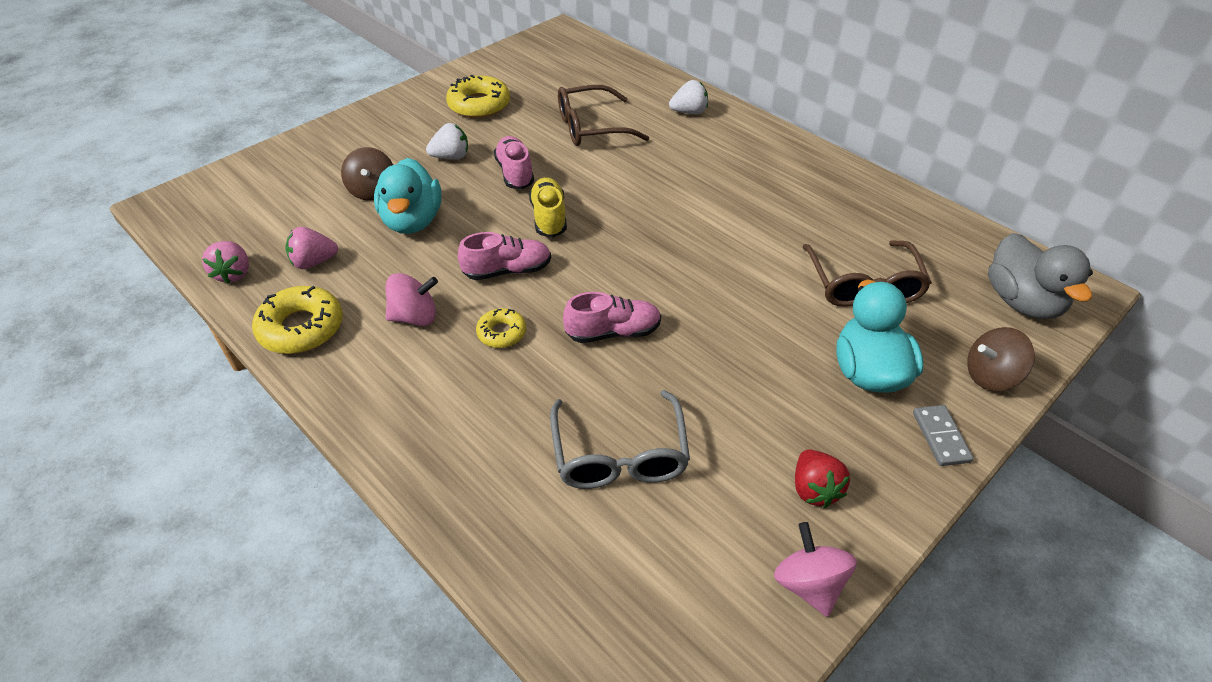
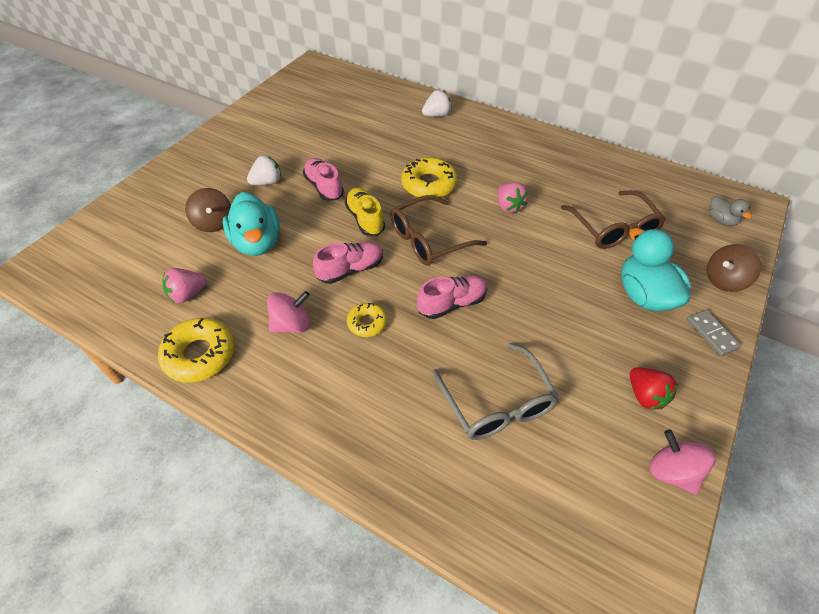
camera: 15 degrees left, 5 degrees up
(233, 274) = (121, 319): pink strawberry -> pink strawberry (508, 207)
(479, 105) = (273, 135): yellow donut -> yellow donut (429, 185)
(591, 127) = (368, 139): brown glasses -> brown glasses (428, 239)
(1022, 302) = (721, 220): grey duck -> grey duck, size x0.52

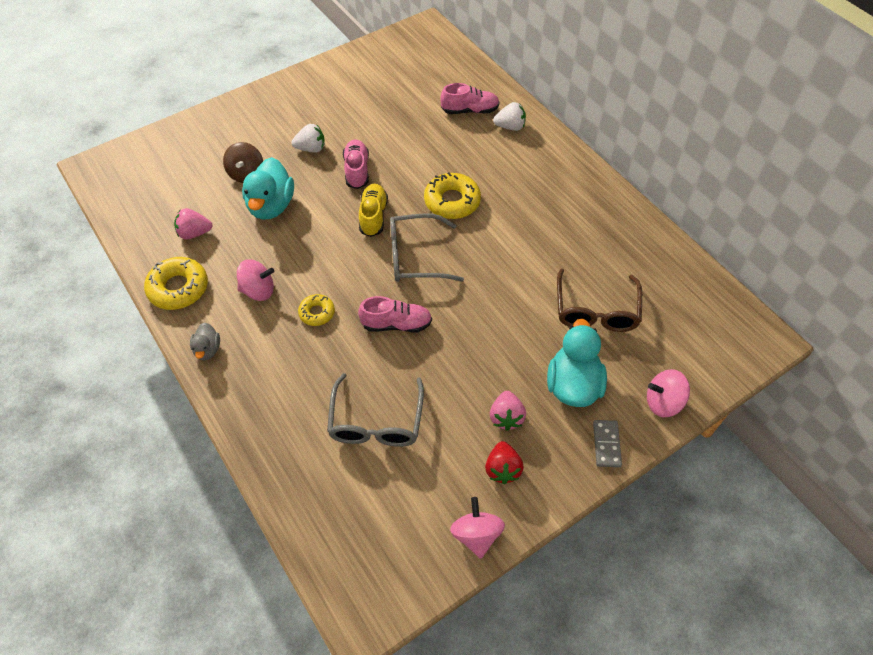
camera: 25 degrees right, 5 degrees up
(350, 270) = (332, 260): pink shoe -> pink shoe (470, 110)
(428, 239) = (415, 257): brown glasses -> grey glasses
(508, 207) = (511, 251): pink strawberry -> pink strawberry (506, 417)
(721, 220) = (714, 343): grey duck -> grey duck (208, 349)
(724, 280) = (663, 402): brown spinning top -> pink spinning top

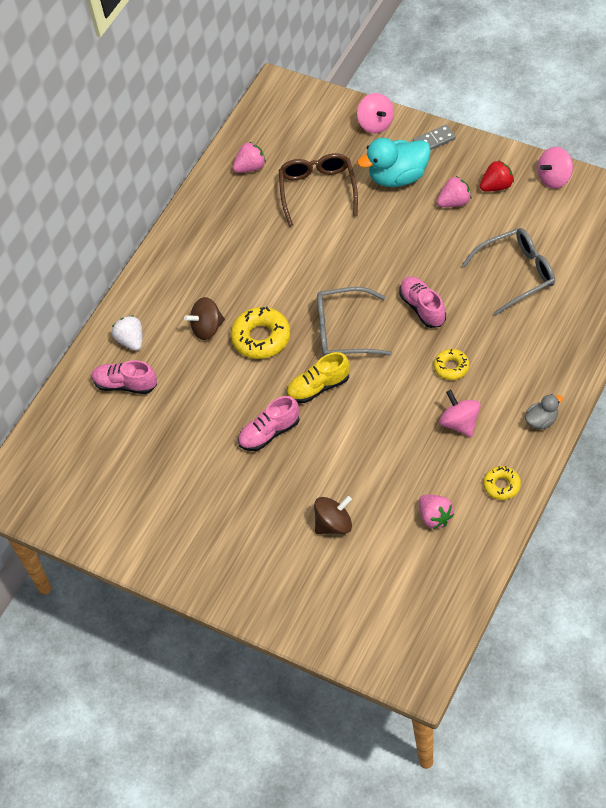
camera: 110 degrees left, 0 degrees up
(178, 288) = (502, 485): yellow donut -> yellow donut, size x0.58
(271, 206) = (360, 476): turquoise duck -> none
(311, 148) = (264, 490): white strawberry -> none
(415, 257) = (344, 331): grey glasses -> grey glasses turned 120 degrees clockwise
(470, 110) = (125, 384): pink shoe -> pink shoe turned 45 degrees counterclockwise
(488, 173) = (207, 328): none -> brown spinning top
(596, 310) = (318, 191): brown glasses -> brown glasses turned 75 degrees counterclockwise
(660, 272) = (250, 167): none -> pink strawberry

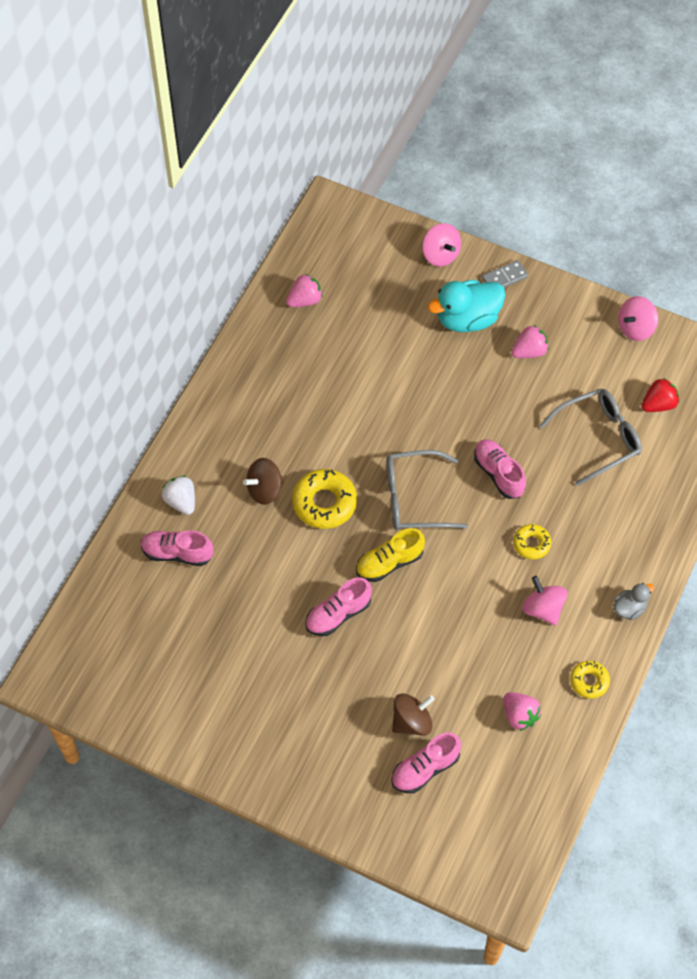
camera: 10 degrees left, 5 degrees up
(318, 191) = (380, 331): brown glasses -> none
(345, 565) = (425, 769): none -> pink shoe
(497, 186) = (574, 334): red strawberry -> red strawberry (658, 404)

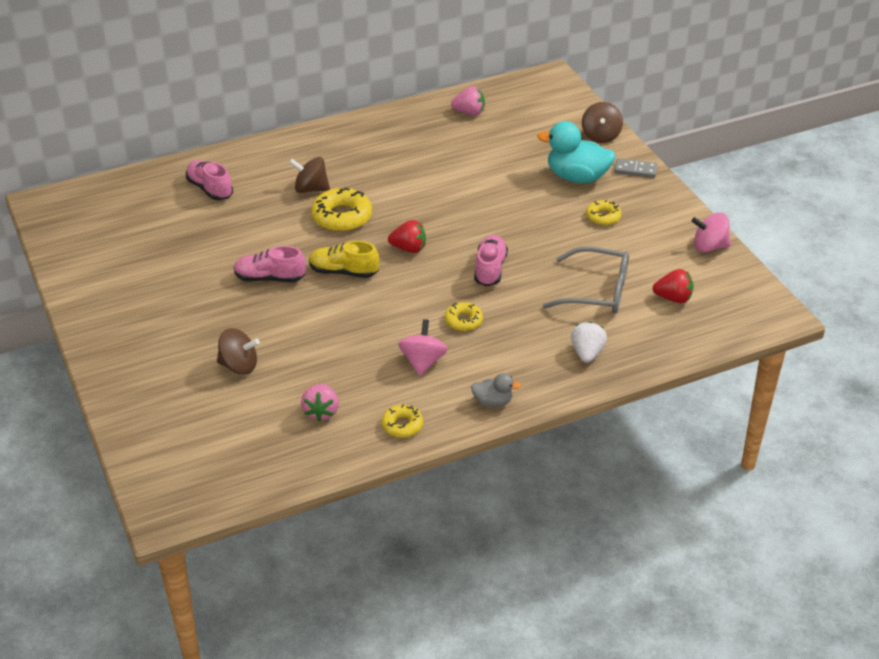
camera: 40 degrees right, 20 degrees down
(181, 501) = (248, 166): white strawberry -> white strawberry (587, 353)
(414, 498) = (409, 248): grey glasses -> red strawberry
(425, 769) = (211, 398): pink shoe -> none
(440, 255) = (601, 136): pink spinning top -> brown spinning top
(529, 351) = (603, 217): pink strawberry -> yellow donut

